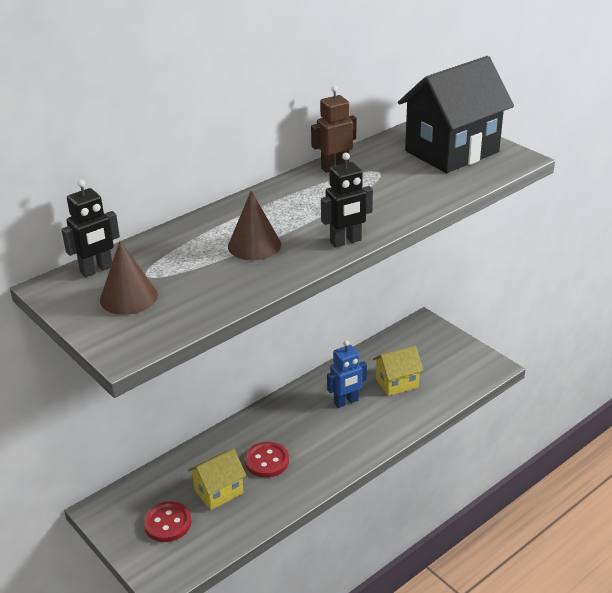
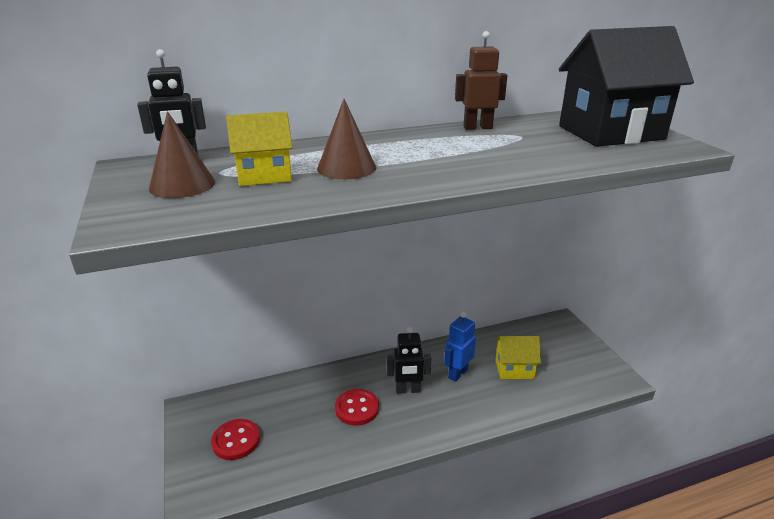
camera: 20 degrees right, 5 degrees down
(219, 492) = (298, 425): yellow house -> yellow house (264, 176)
(346, 241) = (445, 180): black robot -> black robot (408, 390)
(346, 402) = (457, 373): blue robot -> blue robot turned 135 degrees clockwise

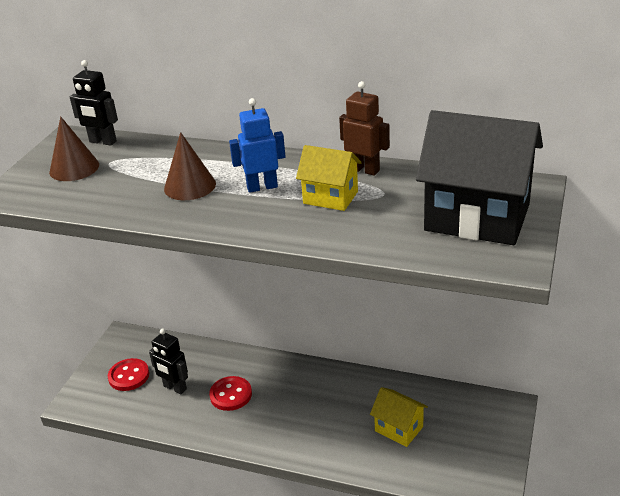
camera: 40 degrees right, 5 degrees up
(264, 176) = (129, 176): yellow house -> yellow house (330, 197)
(408, 390) = (285, 400): black robot -> black robot (175, 388)
(457, 373) = (342, 407): blue robot -> blue robot (262, 187)

